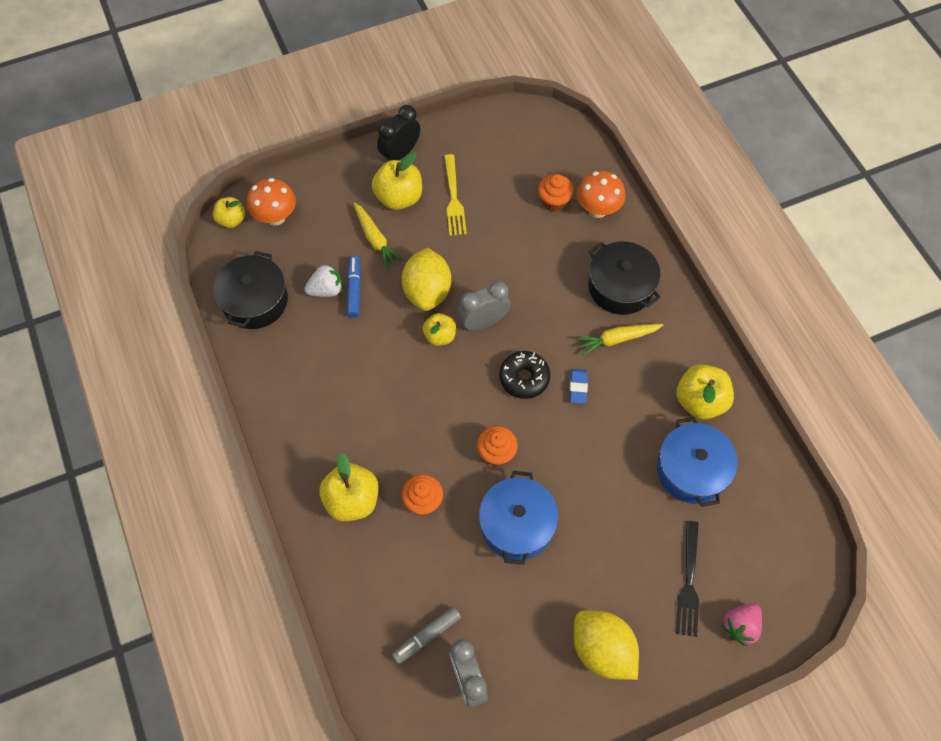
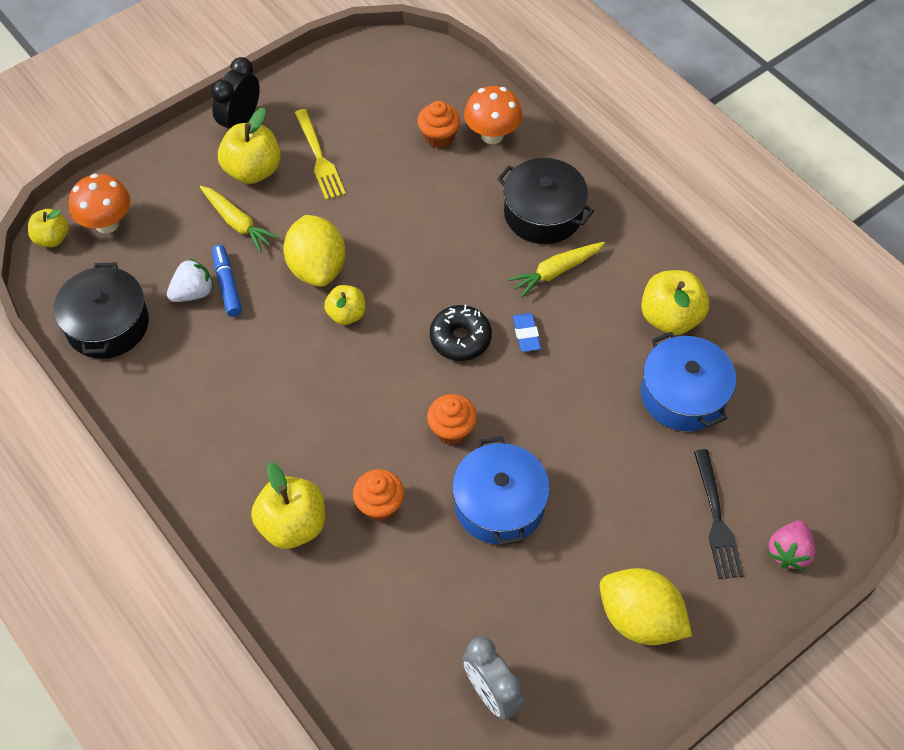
camera: 15 degrees left, 5 degrees down
(426, 636) = (428, 658): grey marker -> none
(483, 322) = (394, 287): grey clock -> none

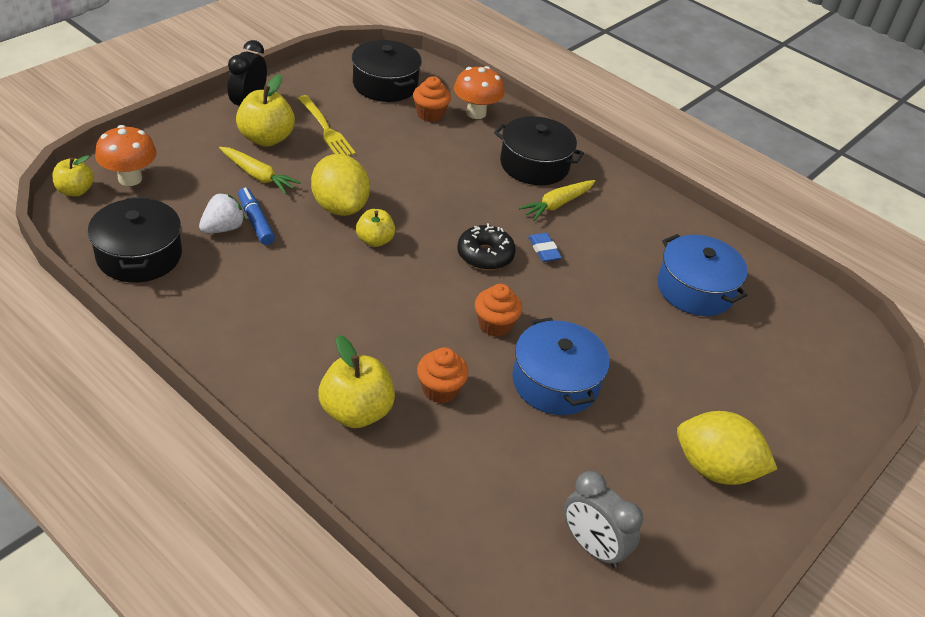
camera: 15 degrees left, 15 degrees down
(396, 91) = (385, 84): none -> black pot
(670, 318) = (665, 234): yellow apple -> none
(716, 518) = (756, 382): black fork -> none
(788, 552) = (829, 404): pink strawberry -> none

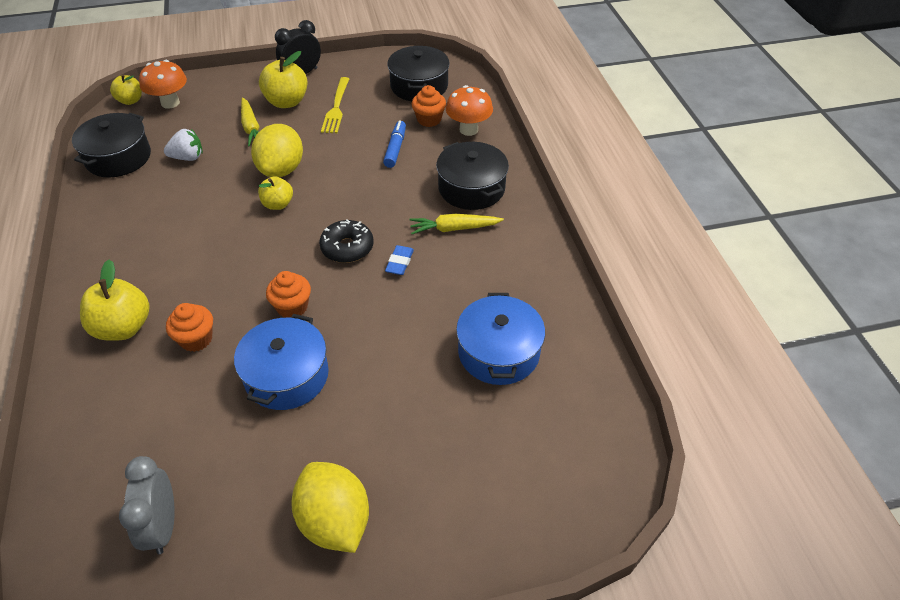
camera: 40 degrees right, 5 degrees up
(256, 221) = (213, 160): blue marker -> blue marker (395, 148)

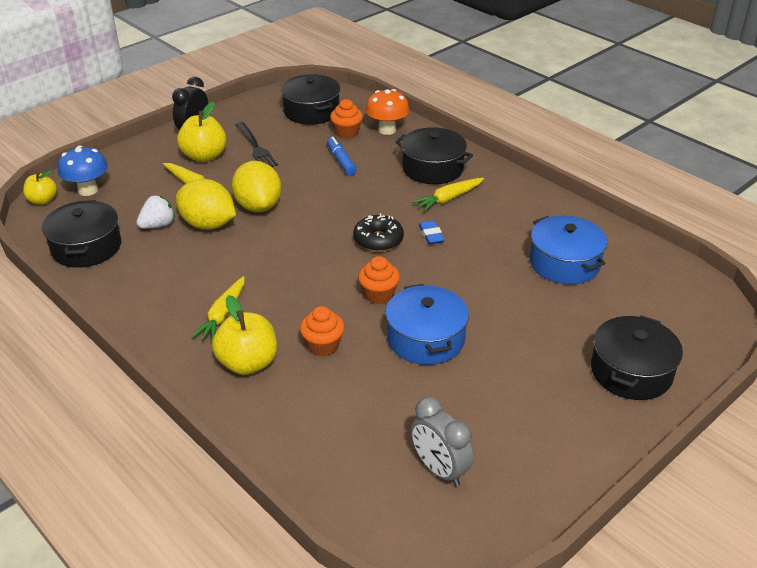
camera: 30 degrees left, 10 degrees down
(150, 269) = (222, 315): none -> yellow carrot
(170, 103) = (88, 190): orange mushroom -> blue mushroom
(278, 204) = (284, 231): yellow apple -> none
(334, 521) = (561, 407): yellow lemon -> yellow lemon (208, 224)
(336, 107) = (256, 147): yellow fork -> black fork
(443, 517) = (631, 372): none -> black pot

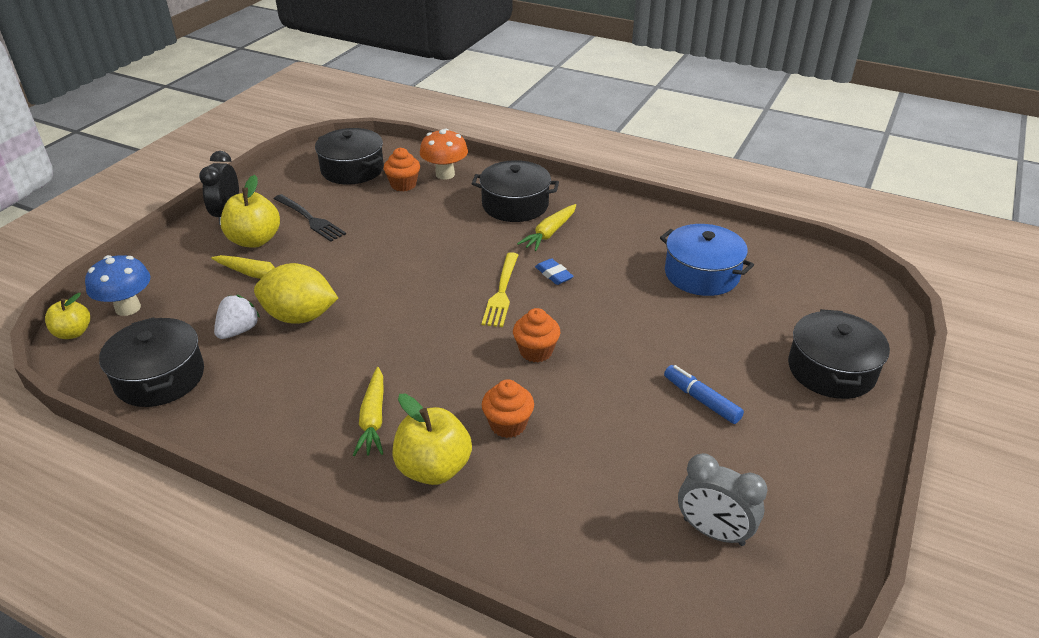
camera: 20 degrees left, 0 degrees up
(258, 206) = (348, 283): yellow lemon -> none
(341, 161) = (414, 216): blue marker -> blue marker (701, 400)
(378, 240) = (502, 292): black donut -> yellow fork
(426, 339) = (613, 388): blue pot -> none

